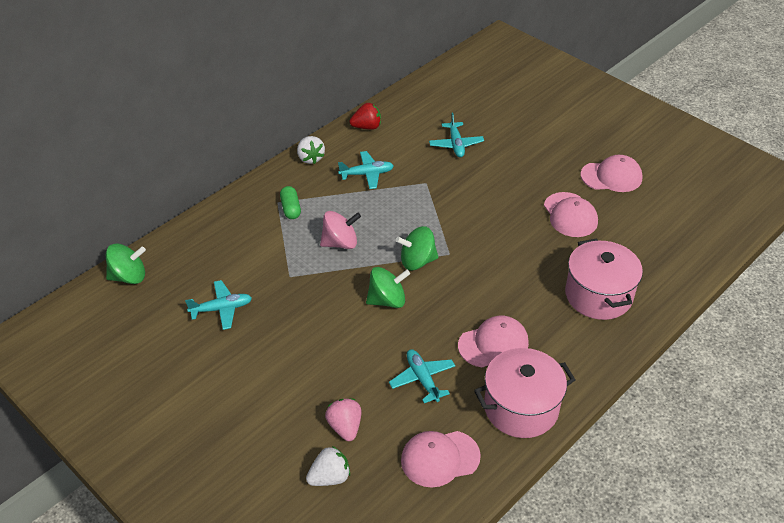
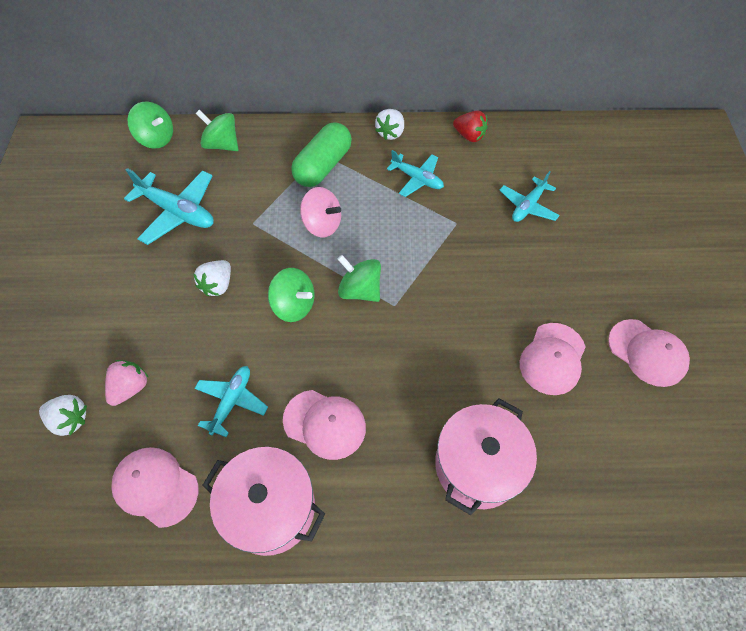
camera: 45 degrees right, 15 degrees up
(191, 245) = (222, 144): none -> green spinning top
(221, 309) = (177, 212): turquoise plane -> turquoise plane, size x1.55
(290, 208) = (323, 166): green capsule -> green capsule, size x1.85
(319, 328) = (218, 285): none -> white strawberry

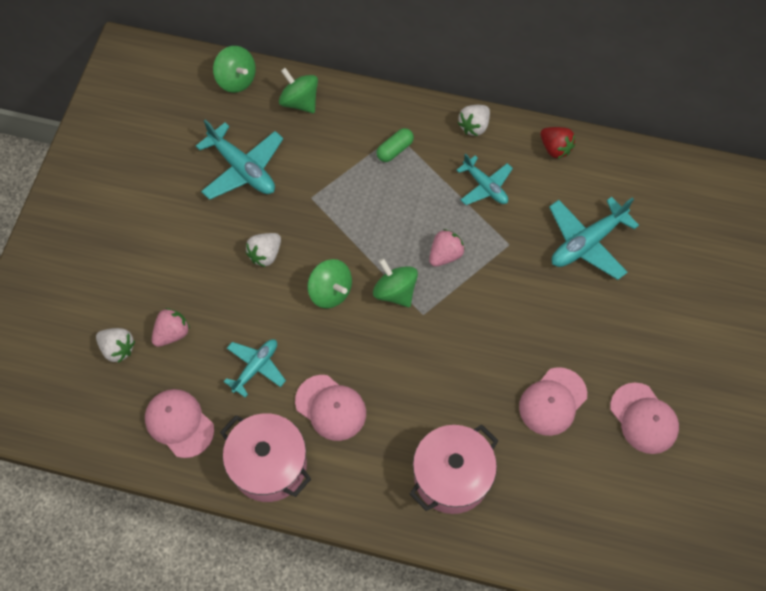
camera: 15 degrees right, 5 degrees up
(322, 224) = (377, 215): pink spinning top -> none
(323, 166) = (395, 150): green capsule -> green capsule, size x0.54
(399, 245) = (445, 255): none -> pink strawberry
(528, 206) = (587, 242): turquoise plane -> turquoise plane, size x1.55

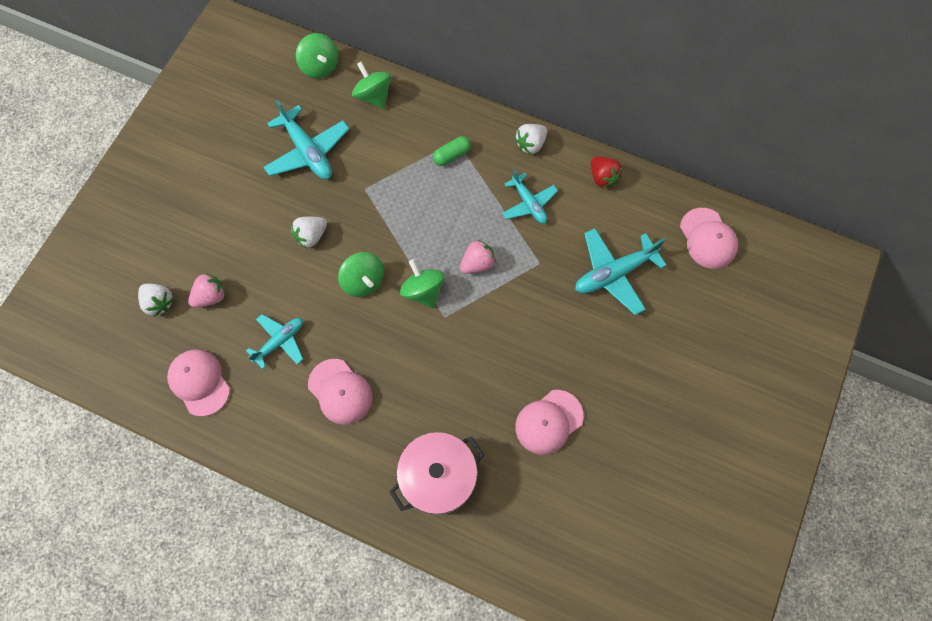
camera: 10 degrees right, 5 degrees up
(269, 465) = (272, 436): pink pot -> none
(644, 418) = (632, 453): pink cap -> pink cap (708, 238)

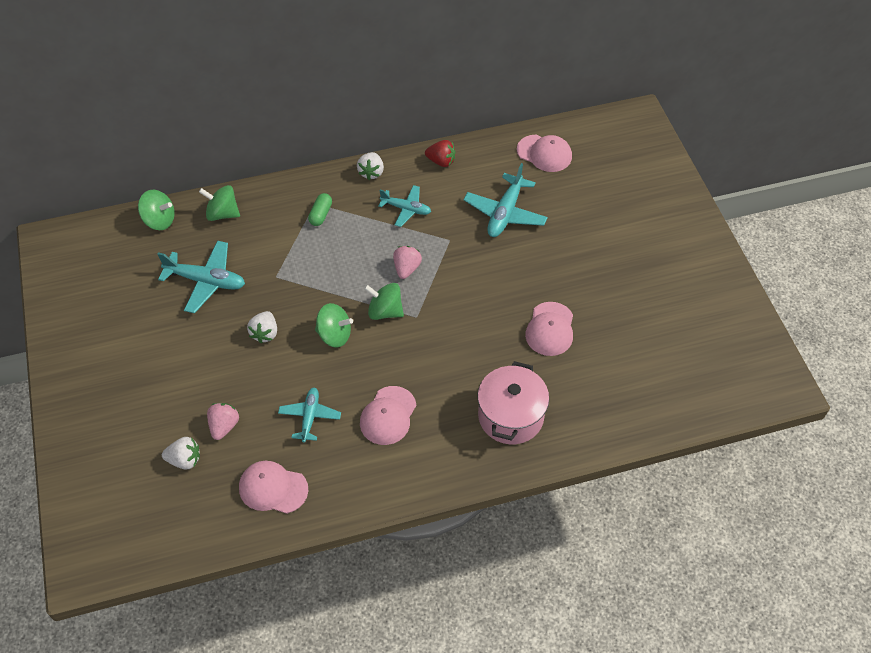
camera: 40 degrees left, 15 degrees down
(340, 391) = (388, 415): pink cap -> pink cap turned 105 degrees clockwise

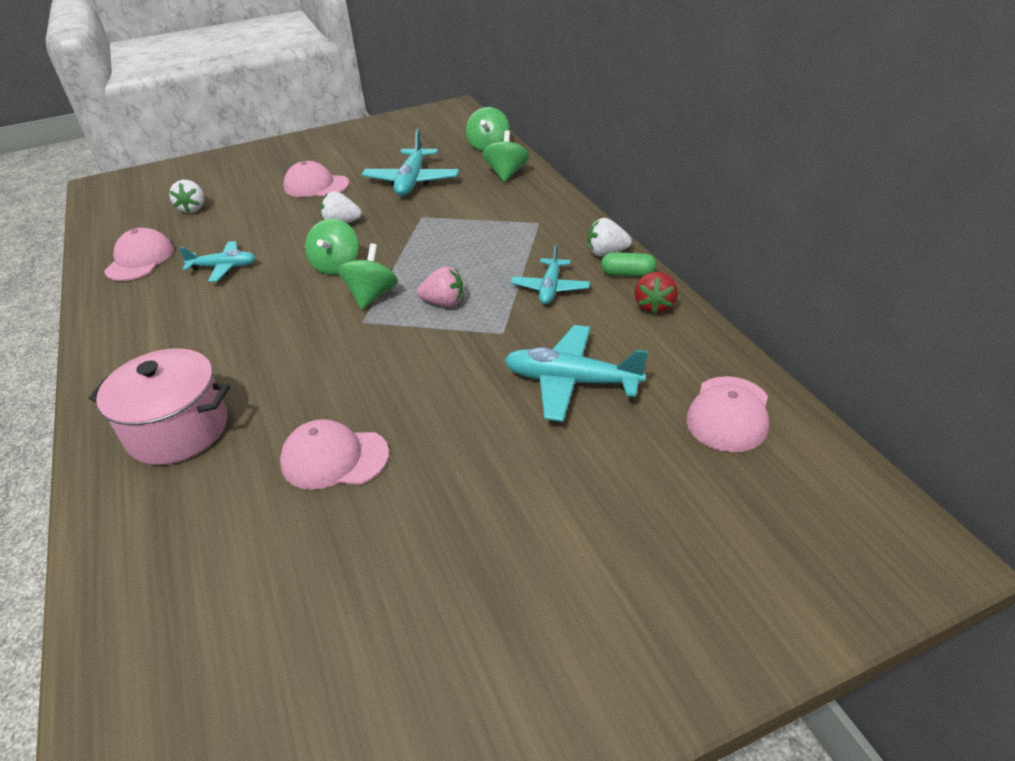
camera: 85 degrees right, 15 degrees down
(224, 426) = (226, 221): pink strawberry -> none
(320, 214) = (522, 229): green capsule -> green capsule (627, 274)
(388, 415) = (210, 320): pink cap -> pink cap (316, 185)

